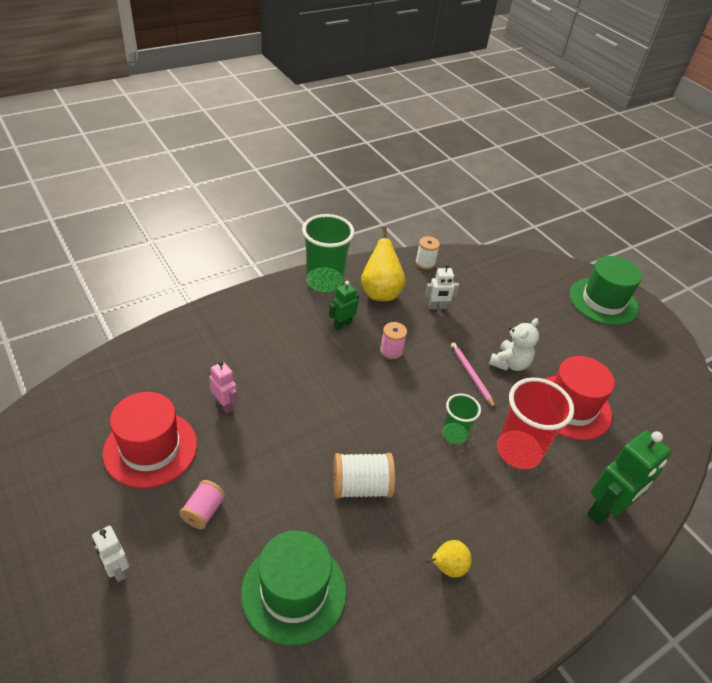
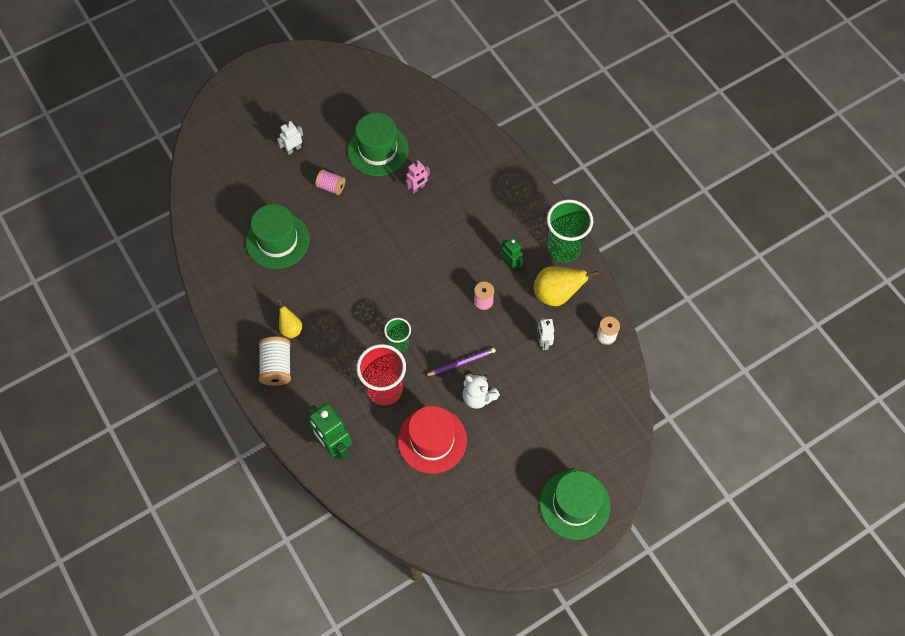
camera: 95 degrees right, 20 degrees up
(150, 448) = (378, 150): red hat -> green hat
(361, 487) = (351, 278): white spool -> white spool (277, 367)
(471, 375) = (461, 362): pink pencil -> purple pencil

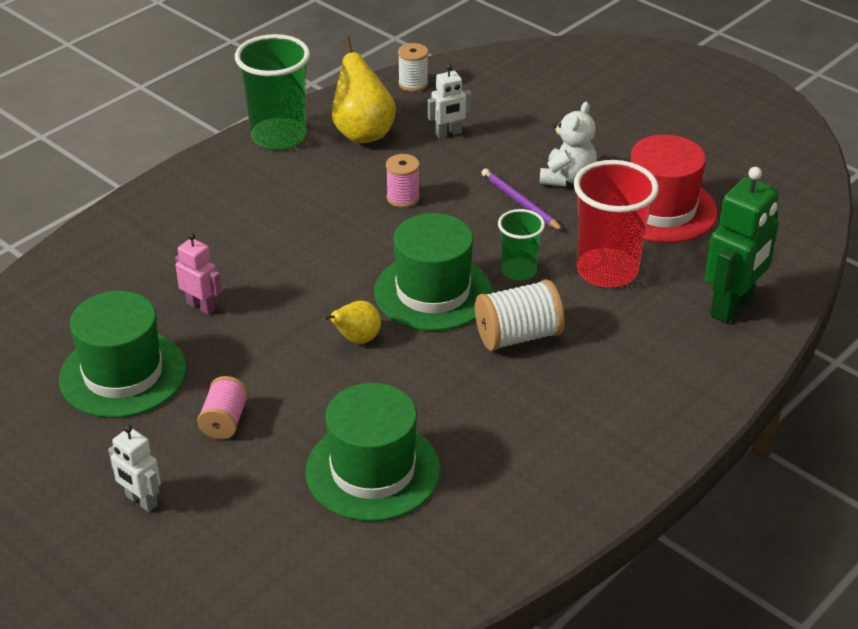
camera: 105 degrees left, 25 degrees down
(277, 367) = (636, 406): white spool -> white spool (518, 336)
(291, 329) = (553, 406): yellow pear -> yellow pear (356, 339)
(510, 263) = (324, 182): green robot -> none
(574, 504) = (674, 79): green hat -> green hat (433, 292)

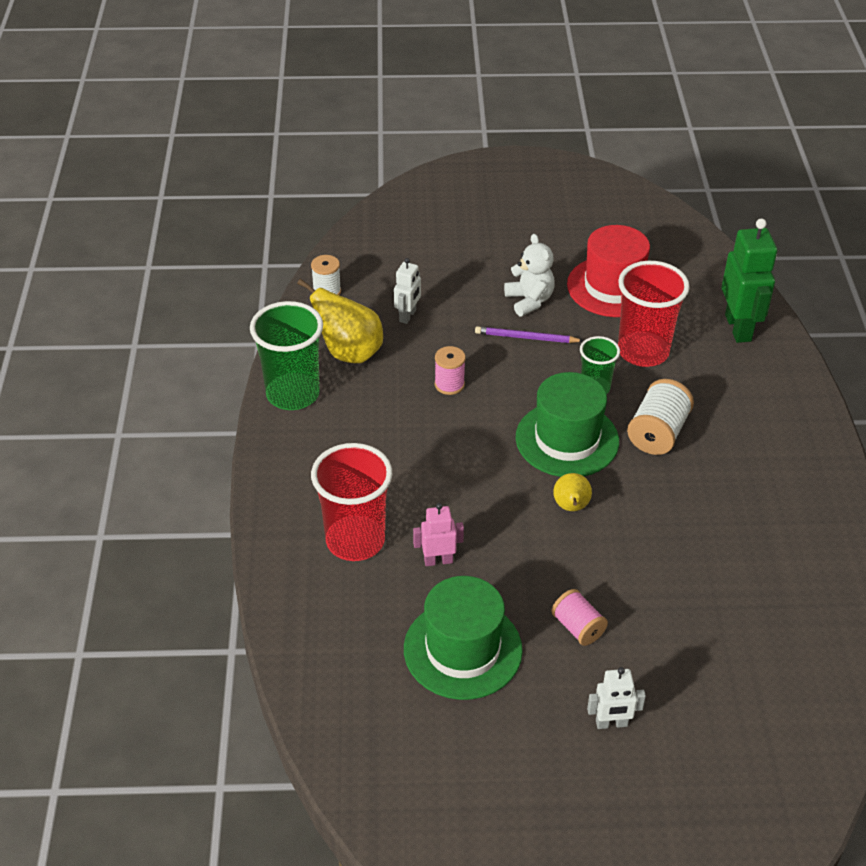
camera: 45 degrees left, 5 degrees up
(167, 255) = (355, 541): none -> red cup
(373, 470) = (708, 586): green hat -> none

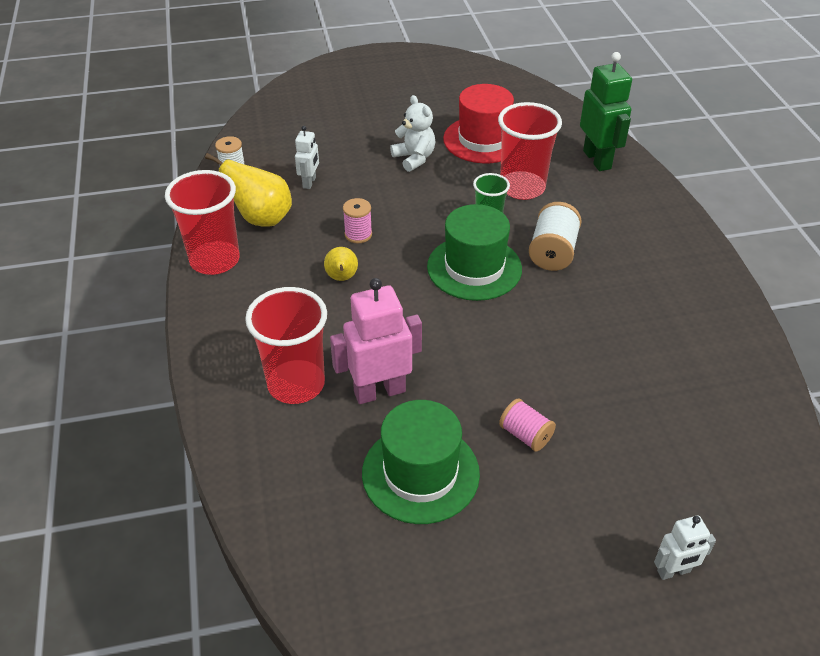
camera: 10 degrees left, 0 degrees up
(293, 394) = (215, 260): green cup -> red cup
(438, 560) = (379, 391): pink robot -> pink robot, size x1.83
(526, 338) = (418, 188): purple pencil -> none
(571, 507) = (492, 326): yellow pear -> yellow pear (342, 278)
(611, 723) = (581, 524): white robot -> white robot (674, 571)

